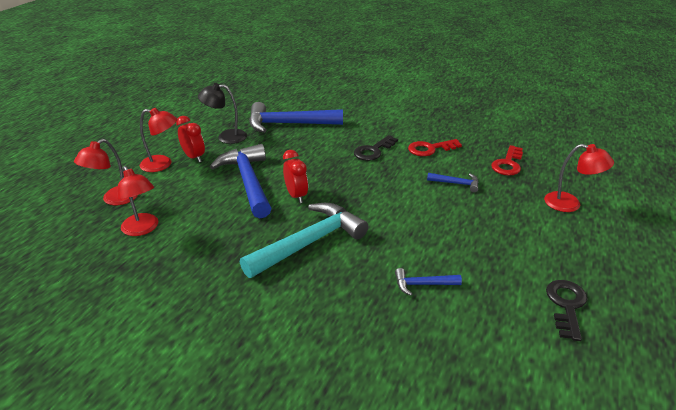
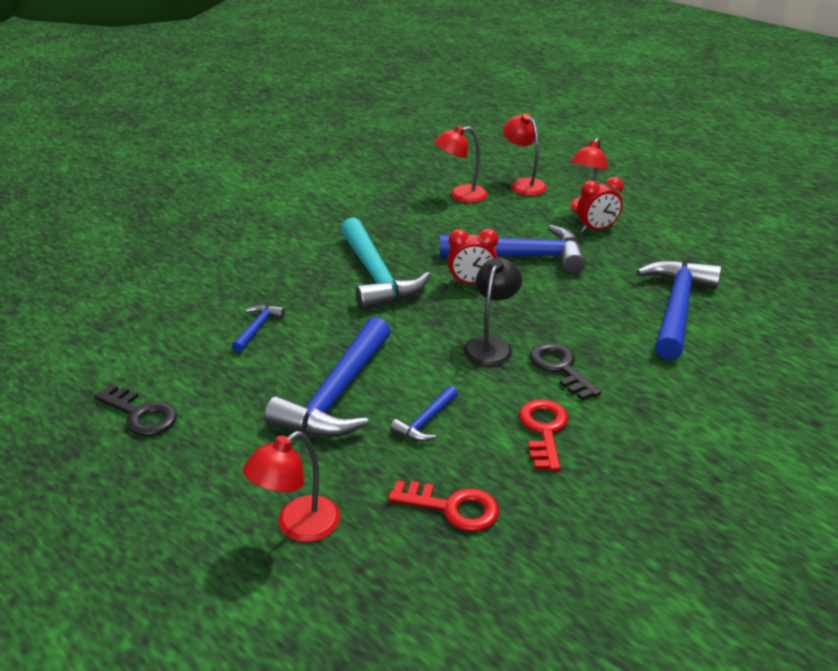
camera: 110 degrees right, 0 degrees up
(226, 137) = (647, 254): black lamp -> black lamp (490, 345)
(462, 221) = (337, 394): none -> blue hammer
(508, 164) = (452, 507): red key -> red key turned 150 degrees clockwise

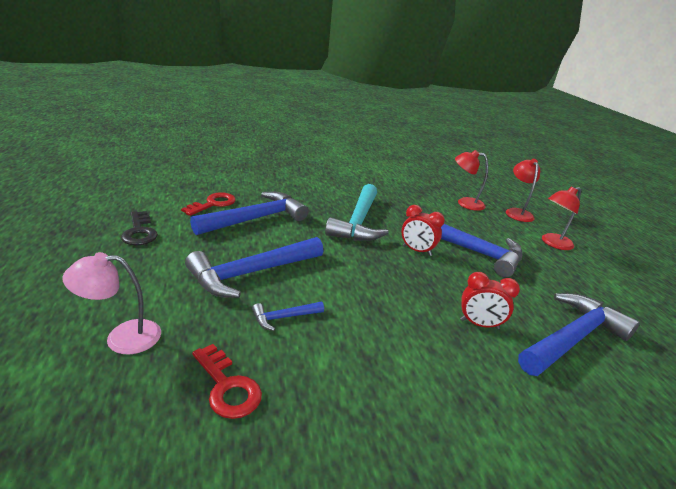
camera: 30 degrees right, 5 degrees down
(257, 328) = (256, 219): blue hammer -> blue hammer, size x2.19
(298, 526) = (122, 337): red lamp -> pink lamp
(490, 345) = (387, 293): black lamp -> none
(543, 430) = (361, 370): red key -> red key (213, 204)
(560, 368) = (423, 333): black key -> none
(596, 229) = (550, 257): red clock -> red clock (479, 324)

